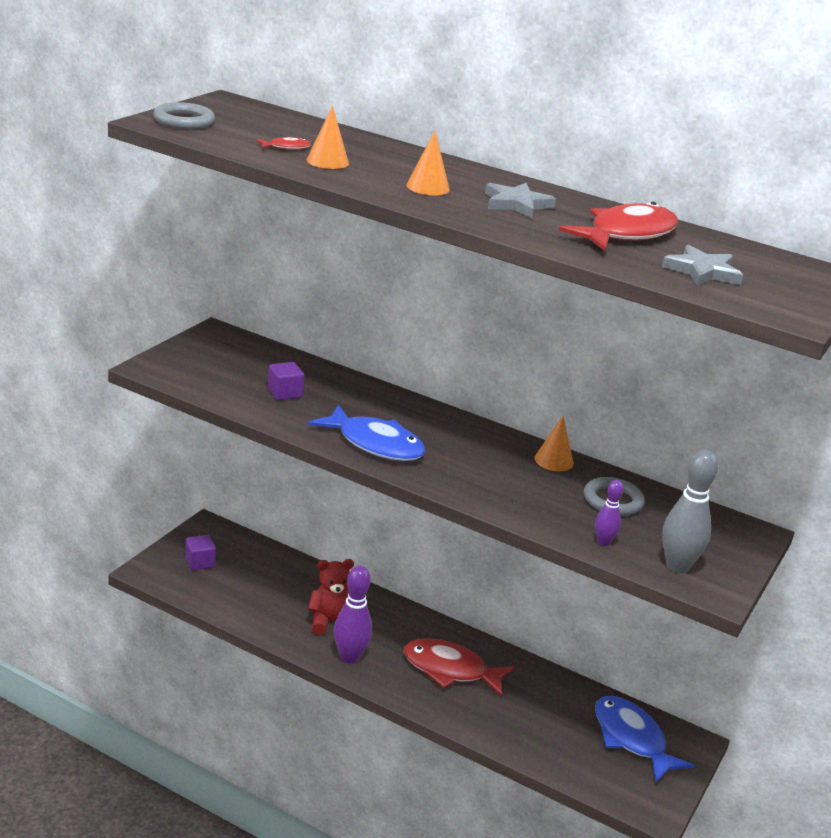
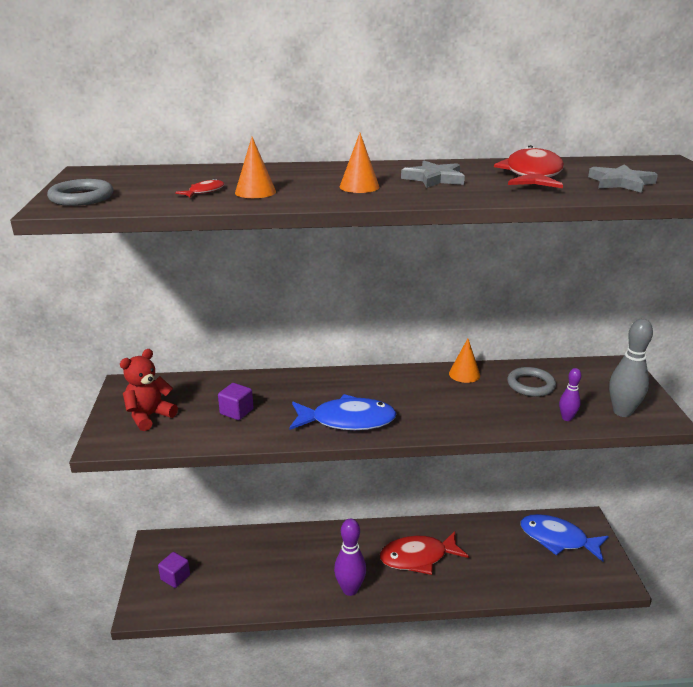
camera: 30 degrees left, 0 degrees up
(331, 622) = (311, 568): red teddy bear -> red teddy bear (149, 416)

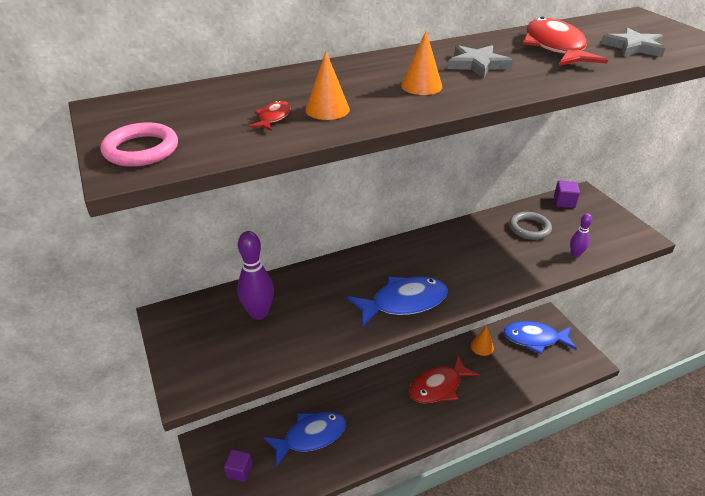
camera: 20 degrees left, 10 degrees up
(81, 197) = (141, 150): grey ring -> pink ring
(149, 416) = (213, 346): red teddy bear -> none
(236, 411) = (297, 318): purple cube -> purple cube (564, 202)
(259, 567) = (311, 436): none -> blue fish
(350, 589) = (398, 433): purple bowling pin -> purple bowling pin (259, 313)
(464, 374) = (471, 229): orange cone -> orange cone (482, 346)
(622, 412) = (611, 238): grey bowling pin -> none

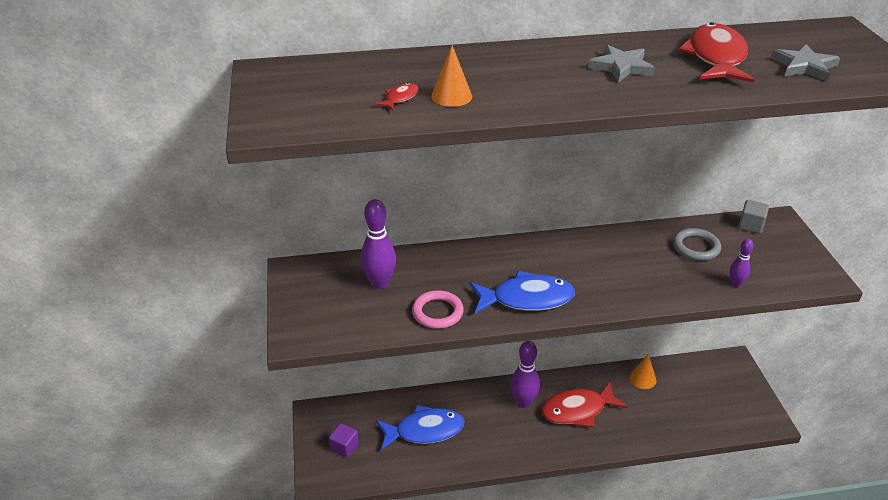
camera: 15 degrees right, 0 degrees up
(141, 150) = (280, 113): pink ring -> pink ring (437, 312)
(390, 389) = (523, 402): none -> purple bowling pin
(421, 86) = (551, 83): orange cone -> none
(534, 339) = (709, 382): blue fish -> none
(564, 202) = (750, 225): purple cube -> grey cube

